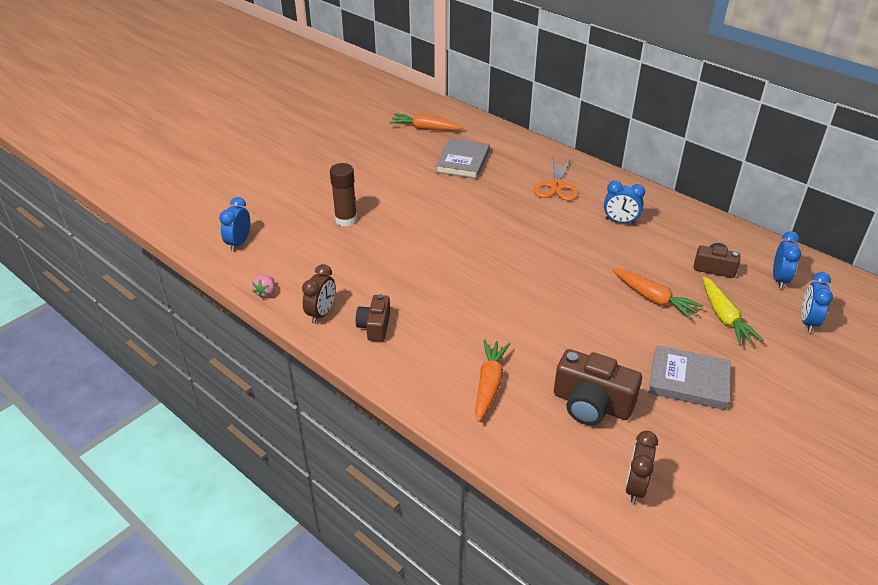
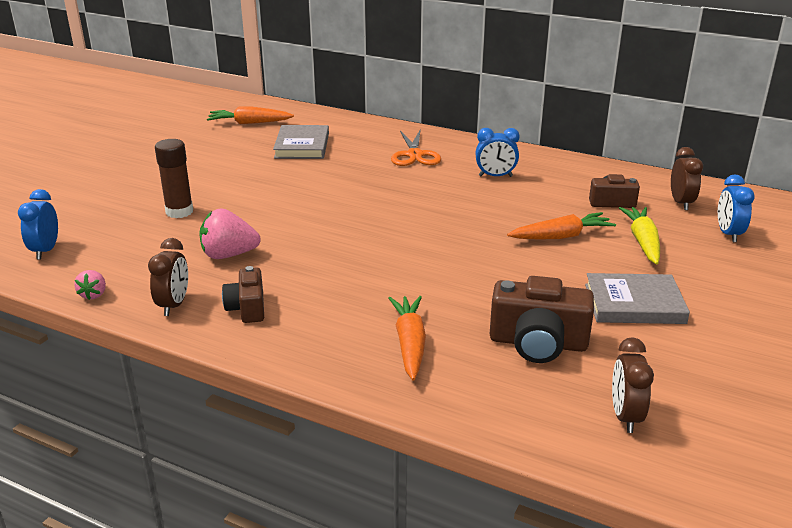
camera: 15 degrees left, 10 degrees down
(373, 271) = (229, 255): none -> pink strawberry
(653, 298) = (561, 236): orange carrot -> orange carrot turned 45 degrees counterclockwise
(724, 317) = (643, 242): yellow carrot -> yellow carrot turned 150 degrees counterclockwise
(779, 279) = (681, 203): blue clock -> brown clock

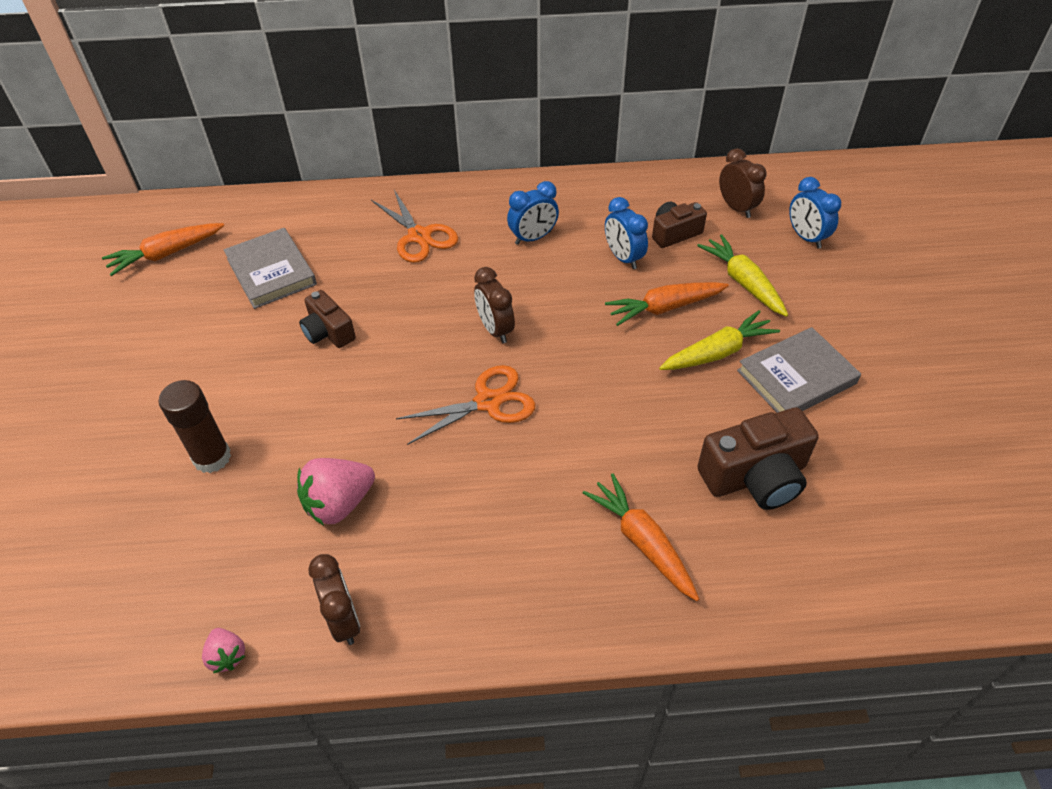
camera: 30 degrees left, 20 degrees up
(46, 250) = (89, 613): blue clock -> blue clock (623, 258)
(247, 308) = (433, 579): brown camera -> brown camera (328, 332)
(375, 241) = (488, 402): none -> orange scissors
(561, 236) = (665, 308): orange carrot -> orange carrot turned 150 degrees counterclockwise
(578, 270) = (717, 352): none -> yellow carrot
(625, 416) = (892, 535): brown clock -> brown clock (495, 329)

